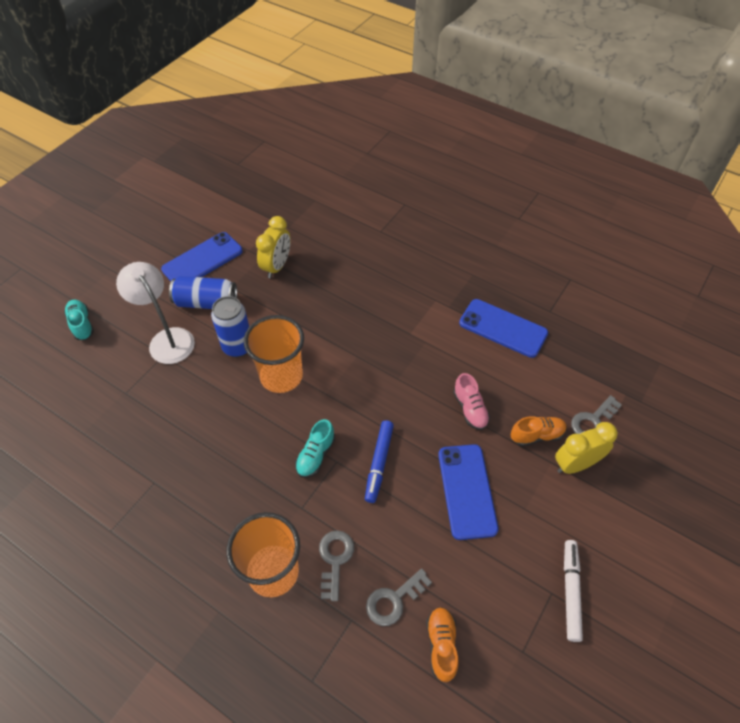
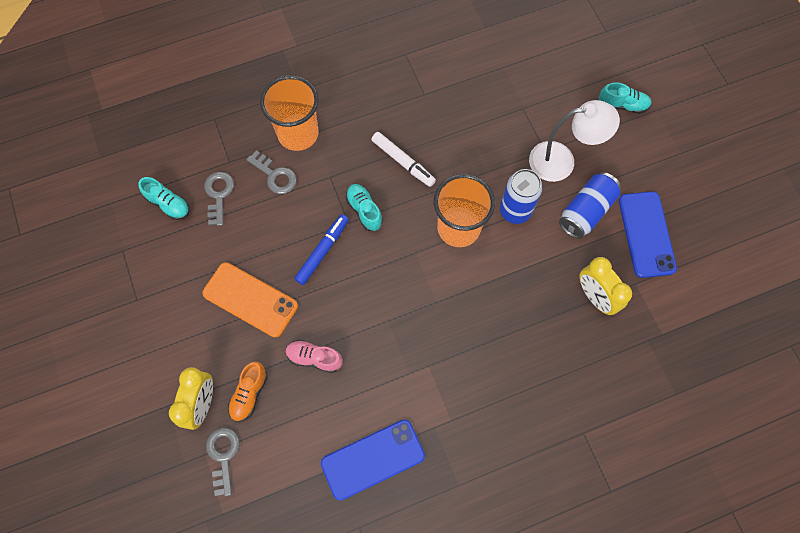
camera: 125 degrees right, 15 degrees up
(379, 463) = (322, 251): blue marker -> blue marker turned 75 degrees clockwise
(441, 645) = (168, 204): orange shoe -> turquoise shoe
(467, 491) = (250, 299): blue phone -> orange phone
(570, 591) = (126, 313): white marker -> white marker (403, 162)

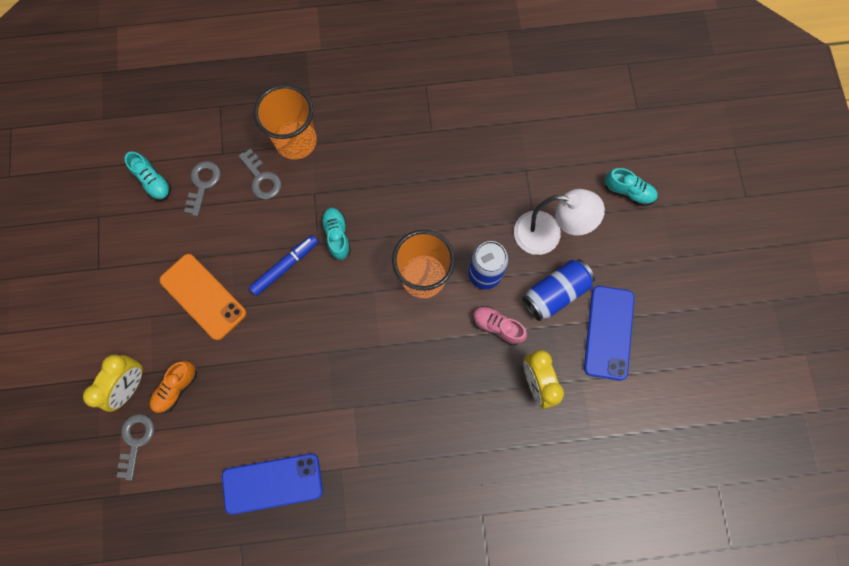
camera: 15 degrees right, 5 degrees up
(314, 358) = (246, 370): pink shoe -> pink shoe (497, 326)
(403, 162) = (389, 196): white marker -> none

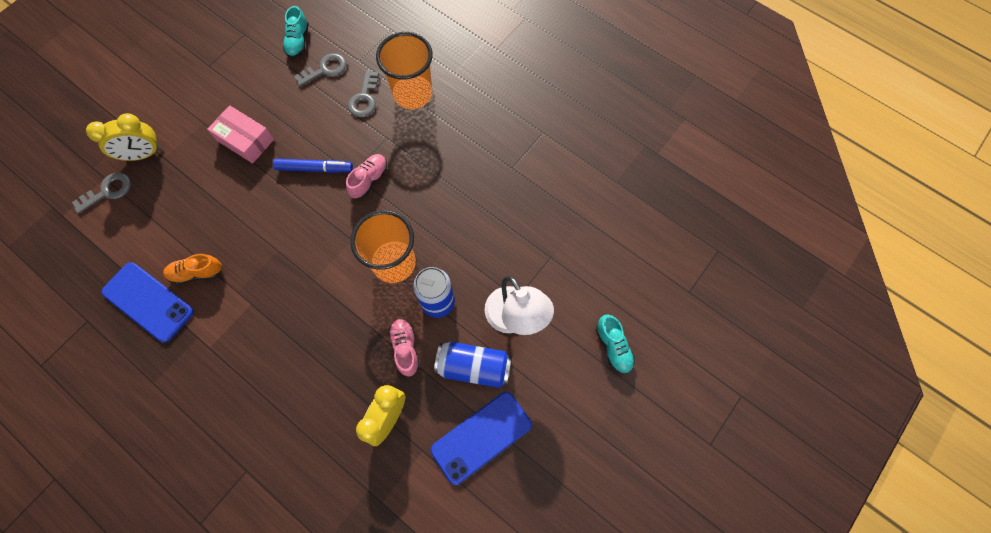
camera: 45 degrees right, 5 degrees down
(176, 388) = (165, 182): orange shoe -> orange shoe (197, 273)
(203, 296) = (245, 140): orange phone -> pink box
(337, 236) = (369, 180): turquoise shoe -> pink shoe

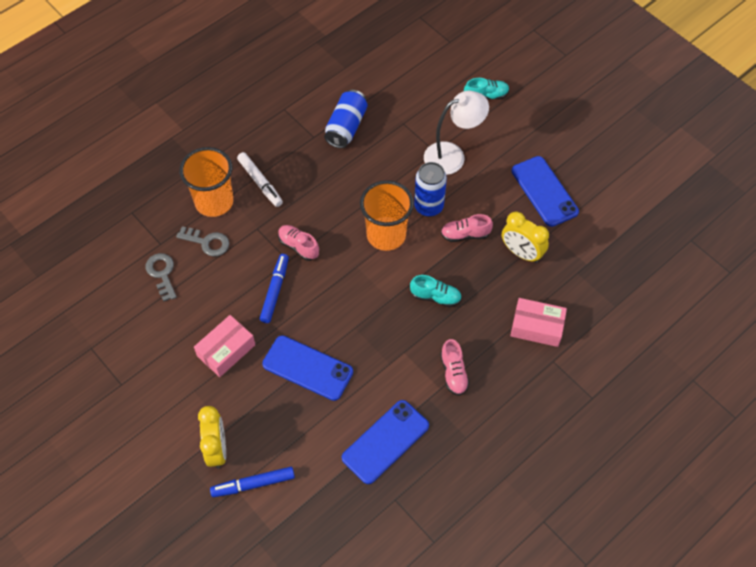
camera: 80 degrees left, 10 degrees down
(108, 191) = (253, 484): grey key -> blue marker
(197, 273) = (363, 398): orange shoe -> none
(227, 359) = (453, 373): none -> pink shoe
(229, 215) = (307, 368): none -> blue phone
(289, 447) = (537, 327): none -> pink box
(298, 41) = (118, 296): turquoise shoe -> turquoise shoe (435, 297)
(443, 129) = (260, 182): none -> white marker
(474, 367) = (488, 189): blue can -> blue can (346, 127)

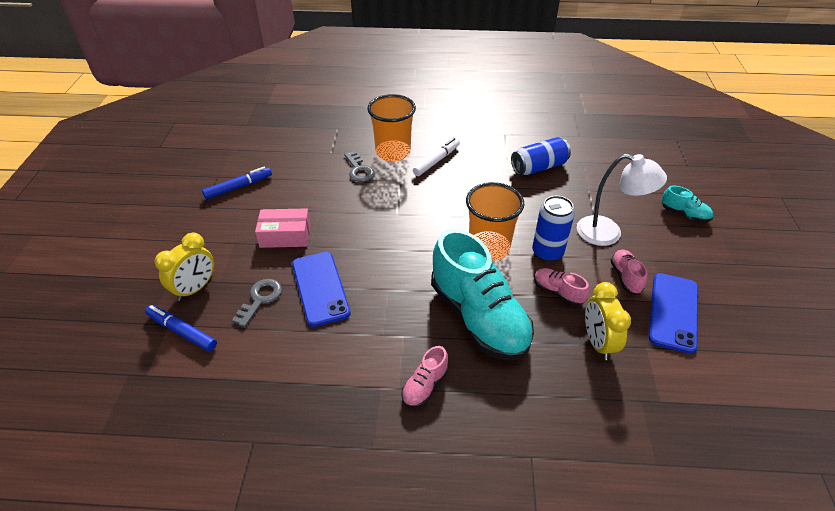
camera: 45 degrees right, 15 degrees down
(162, 273) = (310, 168): grey key -> grey key (260, 299)
(260, 182) = (436, 161): white marker -> white marker turned 150 degrees counterclockwise
(275, 291) = (363, 225): blue marker -> blue marker (238, 187)
(298, 246) = (414, 211): pink shoe -> pink shoe (625, 277)
(385, 442) = (305, 389): blue phone -> none
(435, 297) = (478, 317): turquoise shoe -> turquoise shoe, size x2.33
(537, 327) = (547, 413): pink box -> none

